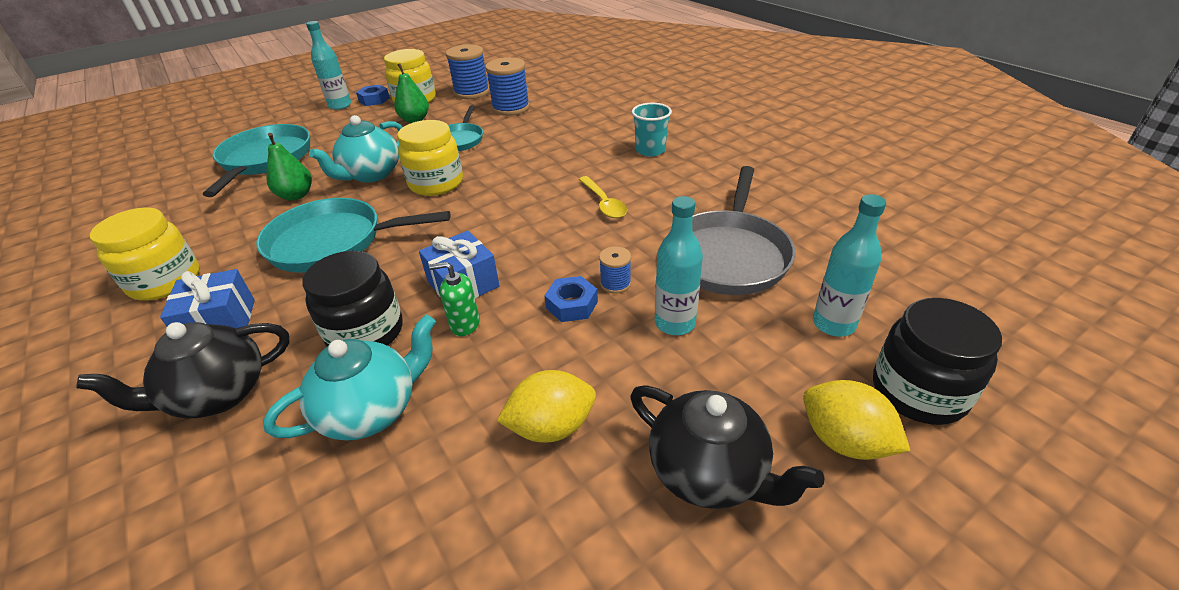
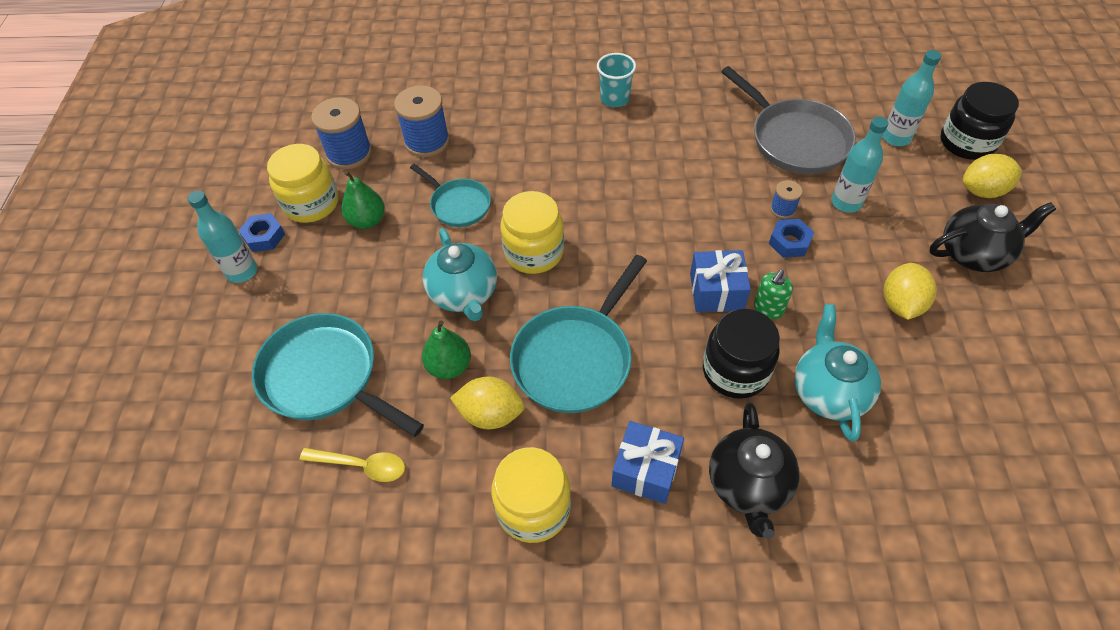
camera: 55 degrees left, 15 degrees up
(256, 228) = (490, 414): none -> yellow lemon
(604, 203) = (672, 165): yellow spoon -> yellow spoon (361, 465)

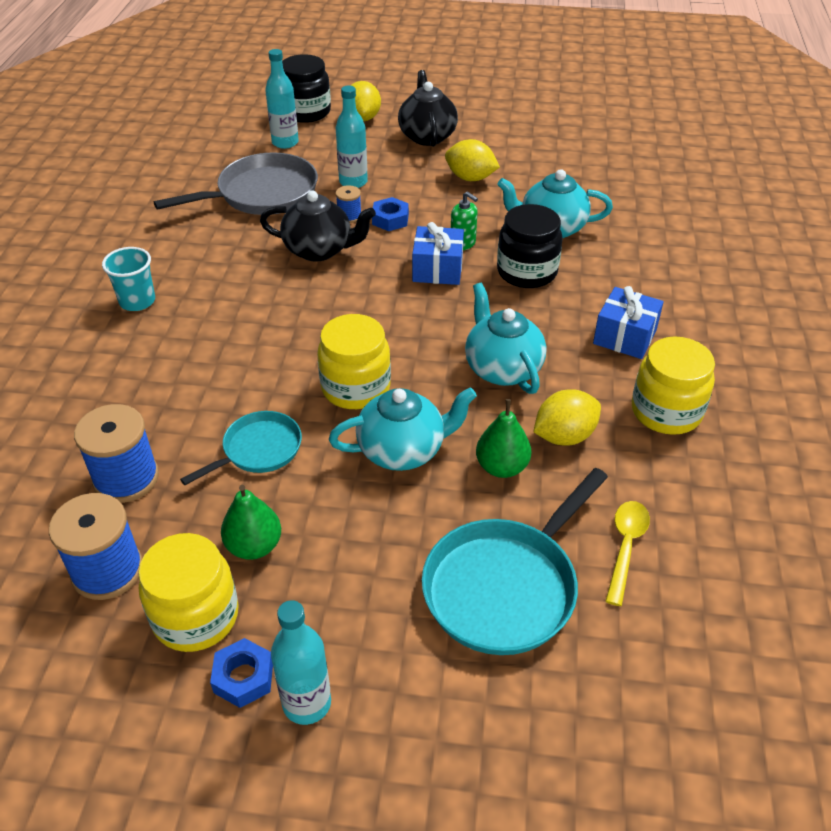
camera: 85 degrees left, 10 degrees down
(490, 414) = (564, 436): yellow lemon -> yellow lemon turned 45 degrees clockwise
(575, 358) = (502, 368): turquoise pan -> turquoise teapot
(748, 485) = (636, 282): black teapot -> black teapot (319, 250)

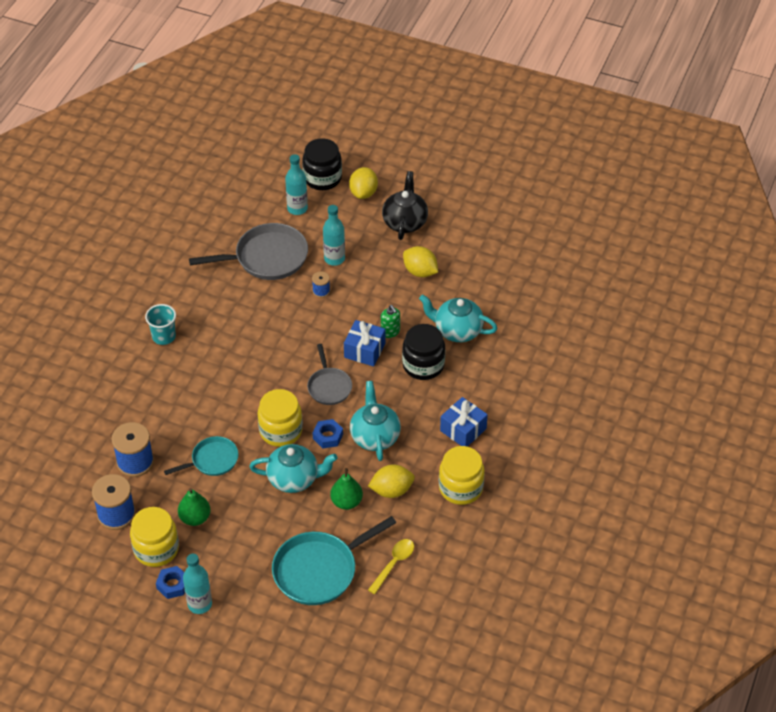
camera: 15 degrees right, 5 degrees up
(319, 250) = (291, 317): black teapot -> none
(390, 219) = (348, 300): blue nut -> blue nut (328, 436)
(406, 319) = (329, 386): none -> grey pan

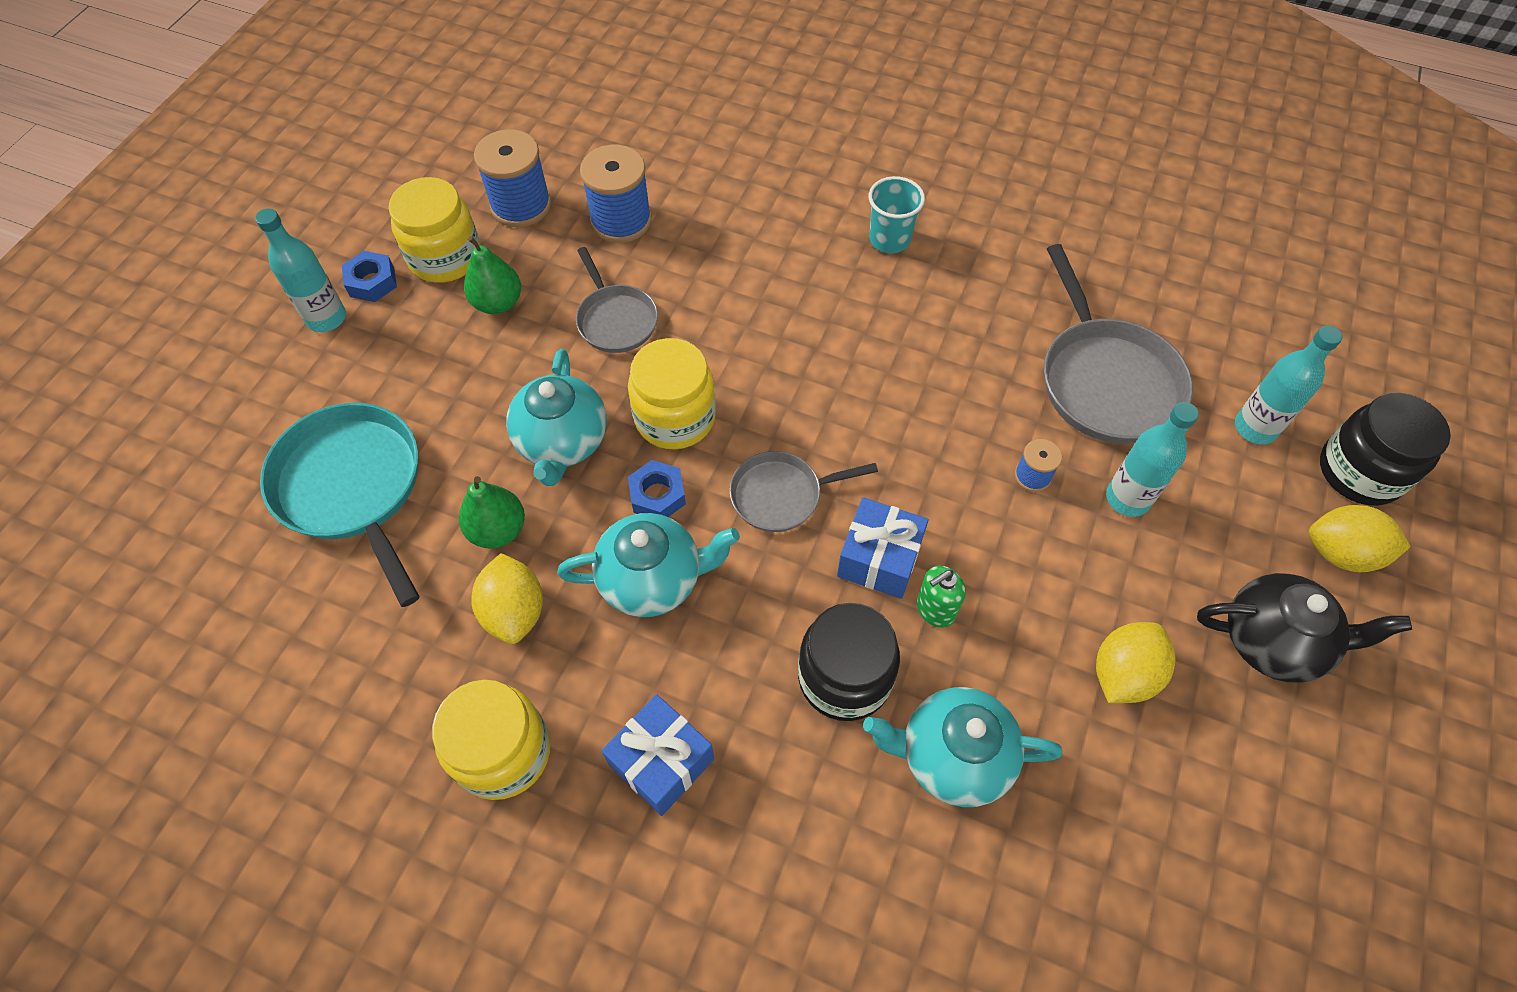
camera: 90 degrees right, 10 degrees up
(212, 460) = (615, 320): turquoise pan -> grey pan
(394, 564) = (338, 615): yellow spoon -> none
(457, 330) = (952, 756): turquoise teapot -> turquoise teapot turned 105 degrees counterclockwise

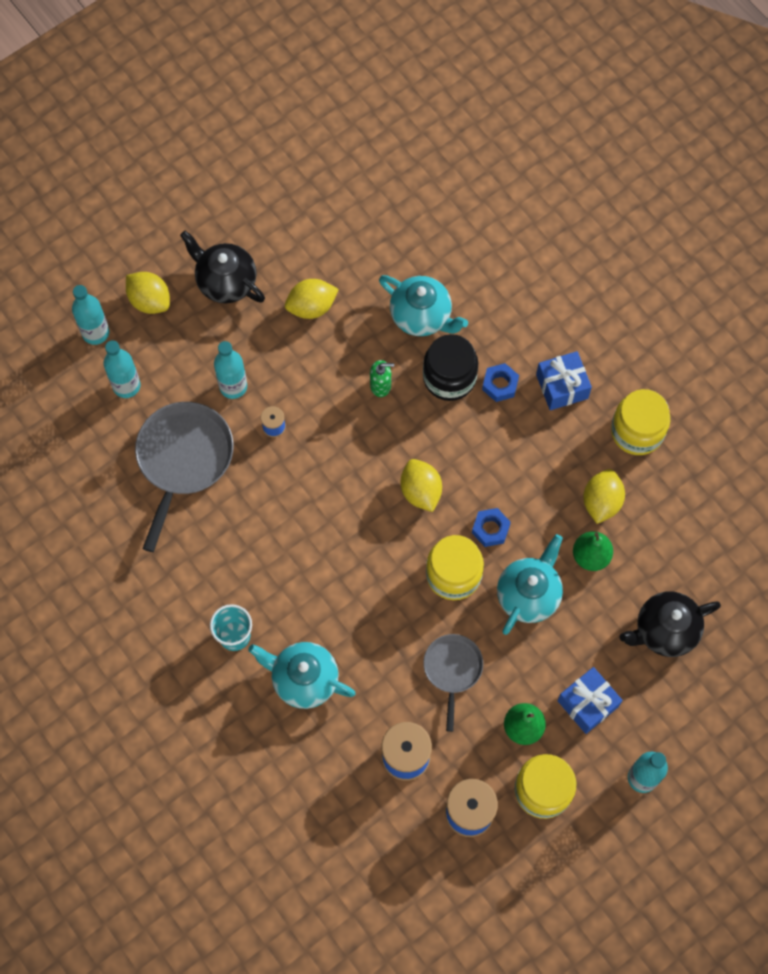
camera: 150 degrees left, 10 degrees up
(353, 487) = (665, 630): turquoise pan -> black teapot
(372, 282) = (601, 795): blue nut -> blue nut (500, 385)
(652, 579) = (519, 480): turquoise teapot -> turquoise teapot (304, 679)
(781, 495) = (420, 491): grey pan -> yellow lemon
(879, 559) = (391, 426): blue gift -> blue gift (587, 703)
(1359, 472) = (95, 333): black jar -> turquoise bottle

